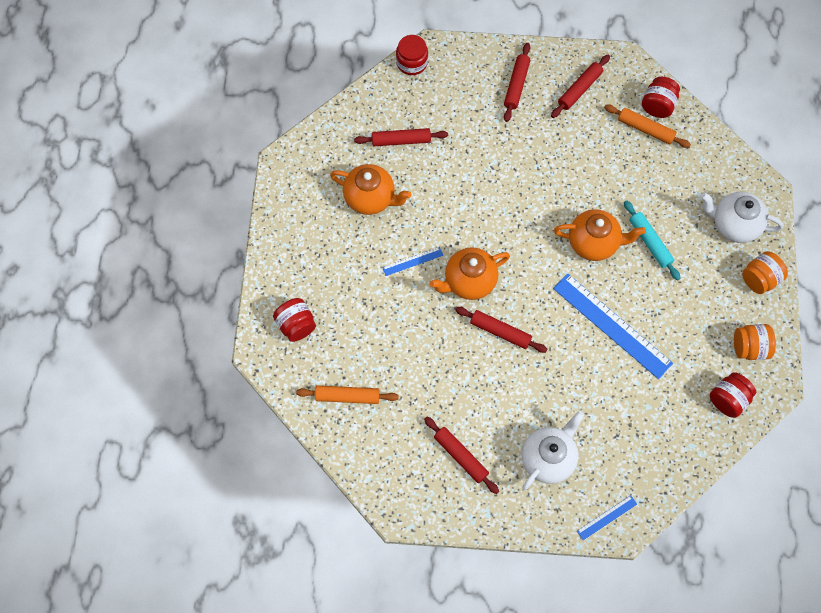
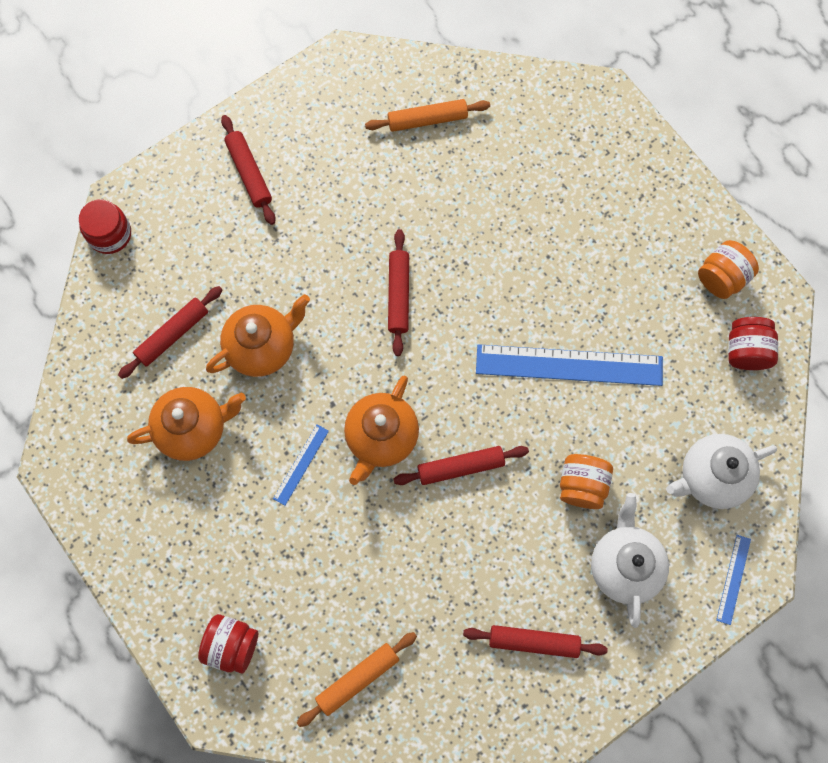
camera: 40 degrees left, 5 degrees up
(579, 89) = (321, 127): red rolling pin -> red rolling pin (398, 295)
(594, 243) = (476, 288): orange teapot -> orange teapot (262, 347)
(650, 243) = (533, 242): turquoise rolling pin -> none
(657, 105) = (418, 83): red jar -> none
(734, 224) = (600, 156): white teapot -> white teapot (711, 477)
(759, 279) = (672, 196): orange jar -> orange jar (582, 485)

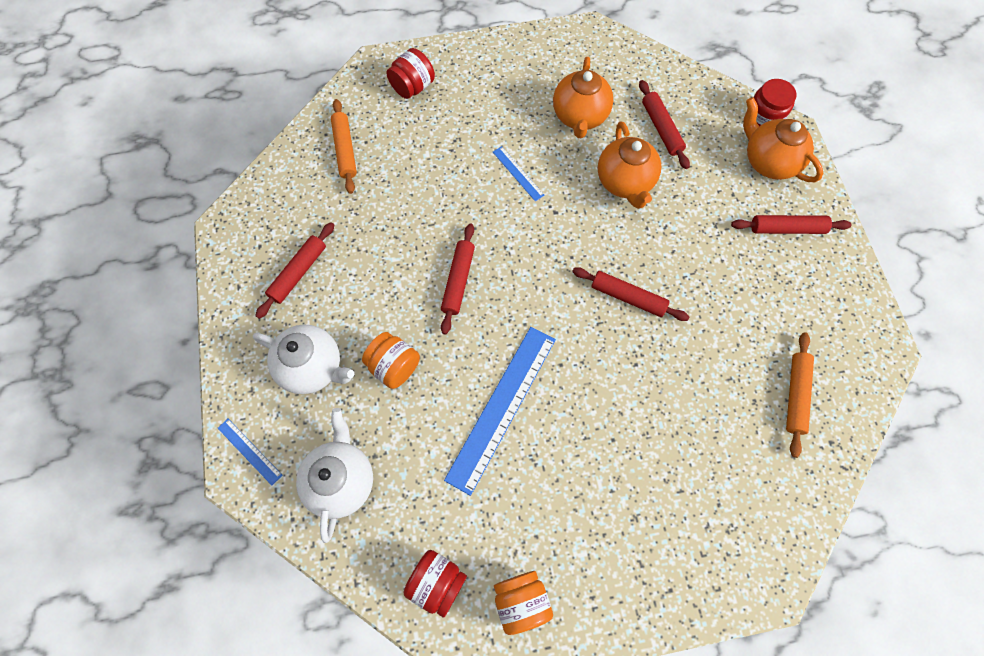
camera: 115 degrees right, 5 degrees down
(381, 438) = (511, 234): orange teapot -> orange teapot (768, 161)

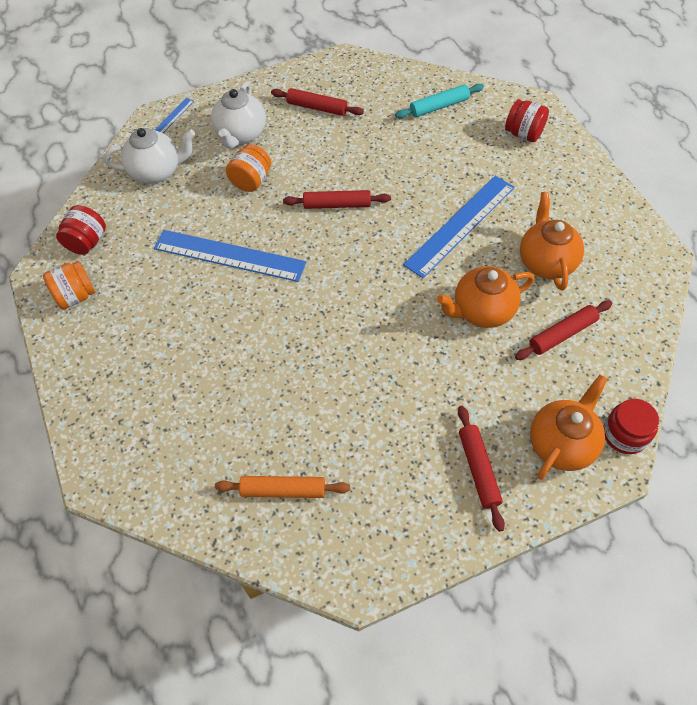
camera: 80 degrees right, 10 degrees down
(345, 150) = (439, 106): orange rolling pin -> turquoise rolling pin
(518, 173) = (460, 225): blue ruler -> blue ruler, size x2.19
(580, 117) = (546, 262): orange teapot -> orange teapot turned 90 degrees clockwise
(628, 297) = (355, 331): red rolling pin -> none

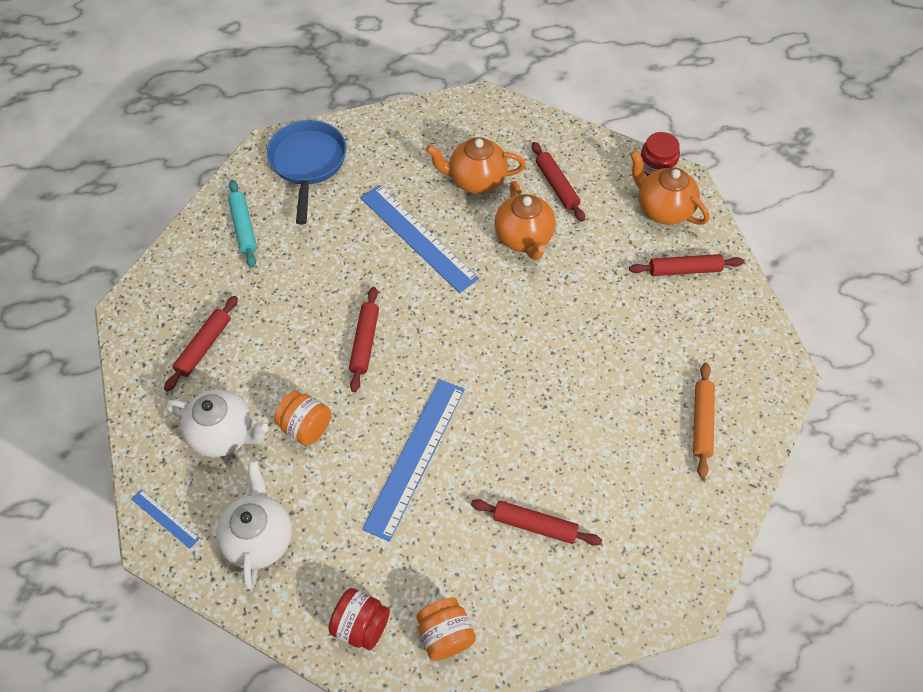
camera: 85 degrees left, 0 degrees up
(168, 349) = (535, 525): none -> red rolling pin
(523, 134) = (308, 164): red jar -> blue pan

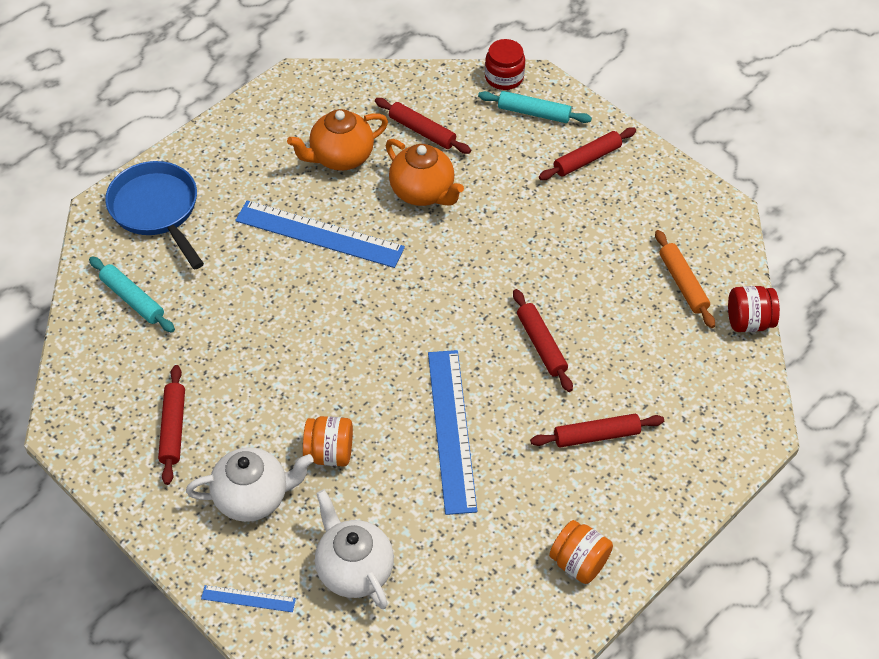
camera: 30 degrees left, 5 degrees down
(361, 625) = (499, 593): red jar -> red jar (748, 322)
(364, 342) = (333, 352): red rolling pin -> red rolling pin (541, 345)
(663, 209) = (534, 113): orange teapot -> turquoise rolling pin

